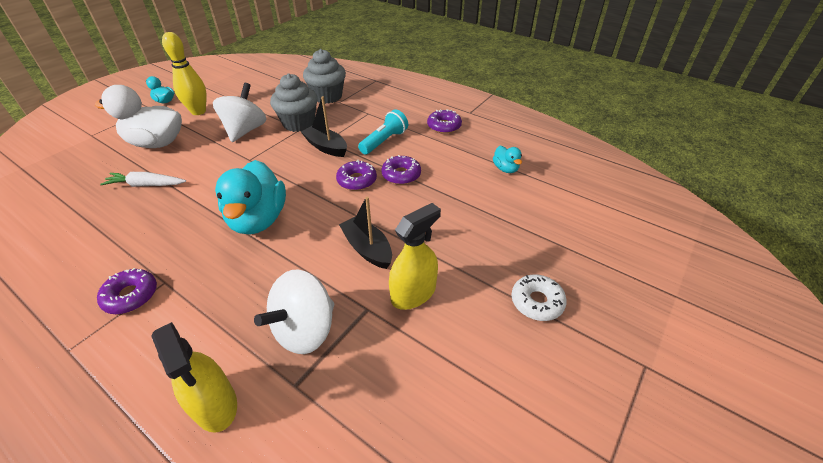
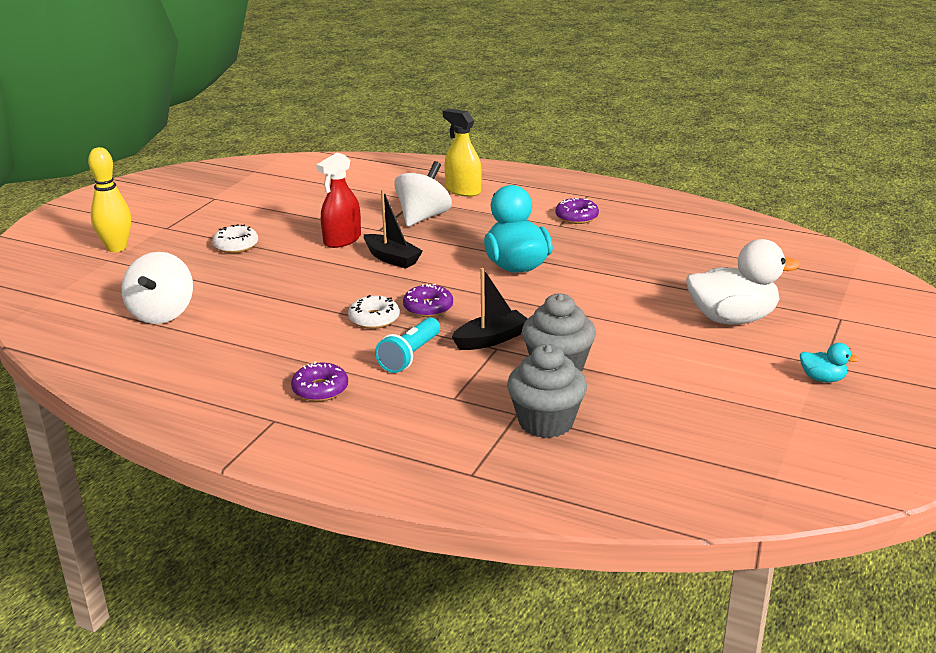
camera: 170 degrees right, 15 degrees down
(146, 185) = (674, 278): white carrot -> none
(198, 111) = (739, 368): yellow bowling pin -> yellow bowling pin (116, 248)
(245, 130) = (629, 348): white spinning top -> white spinning top (162, 313)
(326, 147) = (491, 339): black boat -> black boat turned 60 degrees counterclockwise
(401, 175) = (374, 319): purple donut -> white donut
(413, 293) = (342, 240): yellow spray bottle -> red spray bottle
(505, 169) = (234, 340): turquoise duck -> none

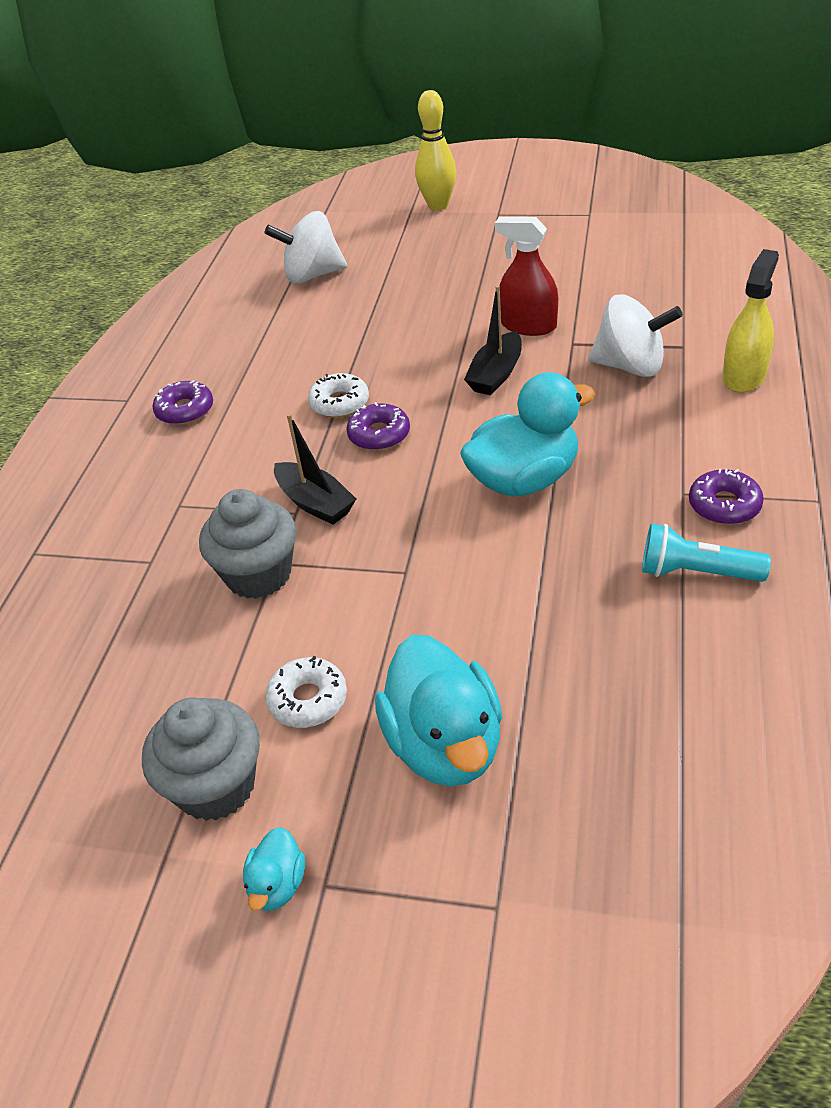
camera: 80 degrees right, 15 degrees up
(236, 245) = (477, 265): white donut -> white donut (308, 700)
(410, 356) = (262, 451): turquoise flashlight -> turquoise flashlight (696, 572)
(546, 422) = (133, 589): grey cupcake -> grey cupcake (216, 786)
(732, 318) = (445, 744): white duck -> turquoise duck

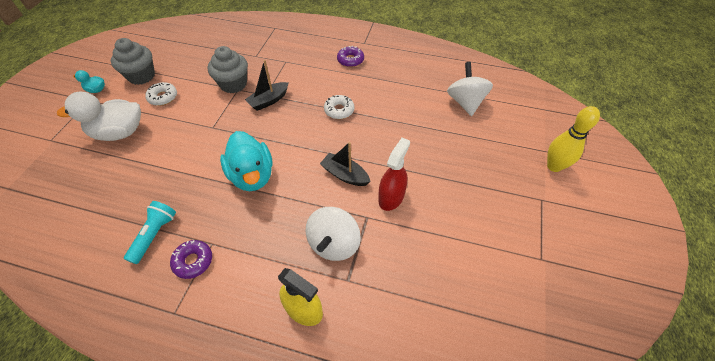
camera: 90 degrees right, 10 degrees up
(379, 435) = (308, 123): purple donut -> none
(445, 744) = (119, 132): turquoise duck -> white duck

